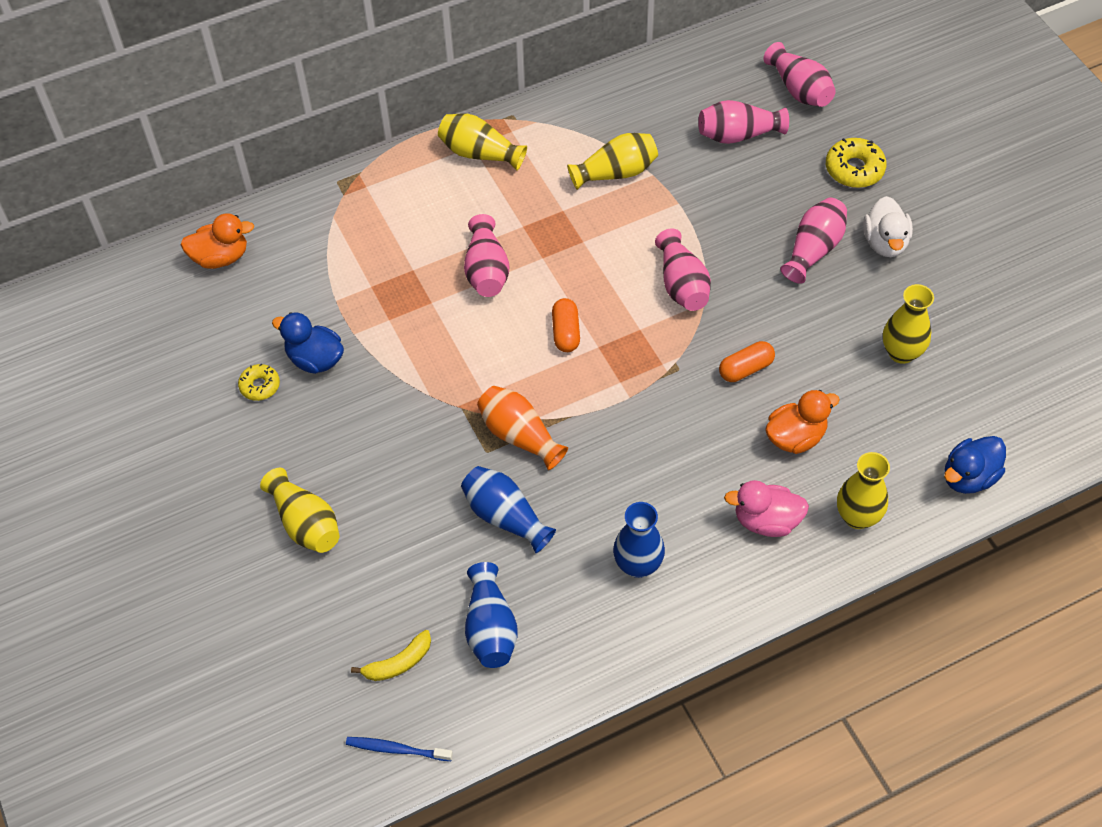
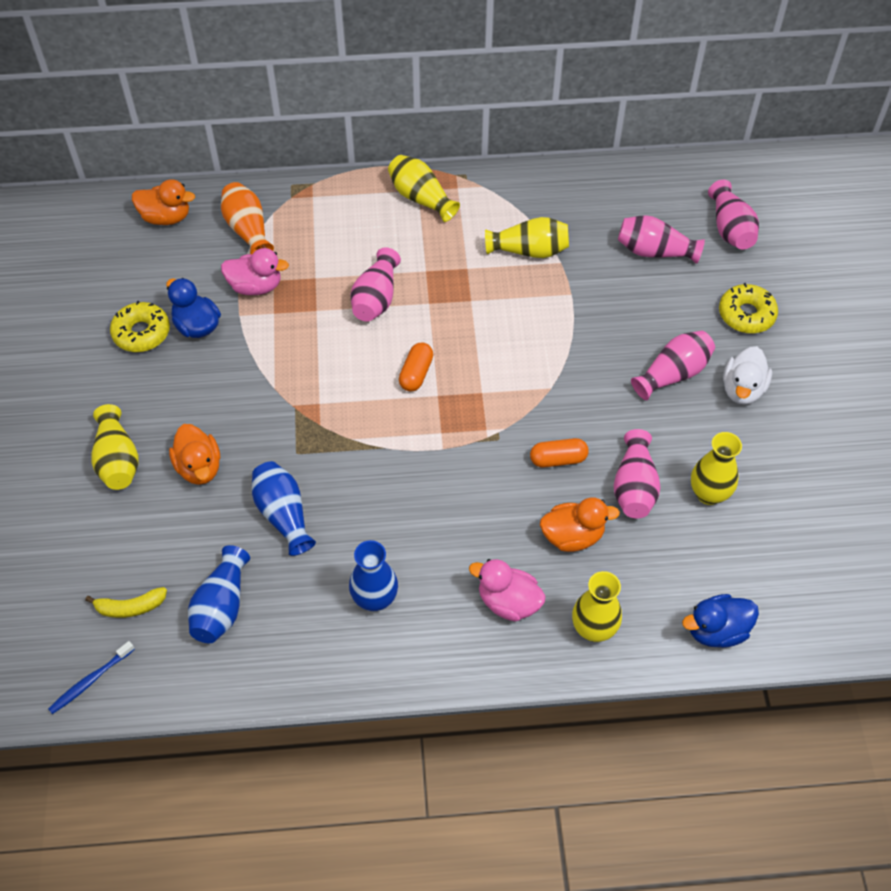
camera: 20 degrees right, 0 degrees up
(260, 386) = (141, 333): yellow donut -> yellow donut, size x1.58
(355, 298) = (256, 286): none -> pink duck
(394, 501) = (199, 467): none -> orange duck
(396, 749) = (90, 681): blue toothbrush -> blue toothbrush turned 75 degrees counterclockwise
(519, 436) = (331, 449): orange vase -> orange vase (248, 230)
(682, 284) = (538, 366): pink vase -> pink vase (634, 487)

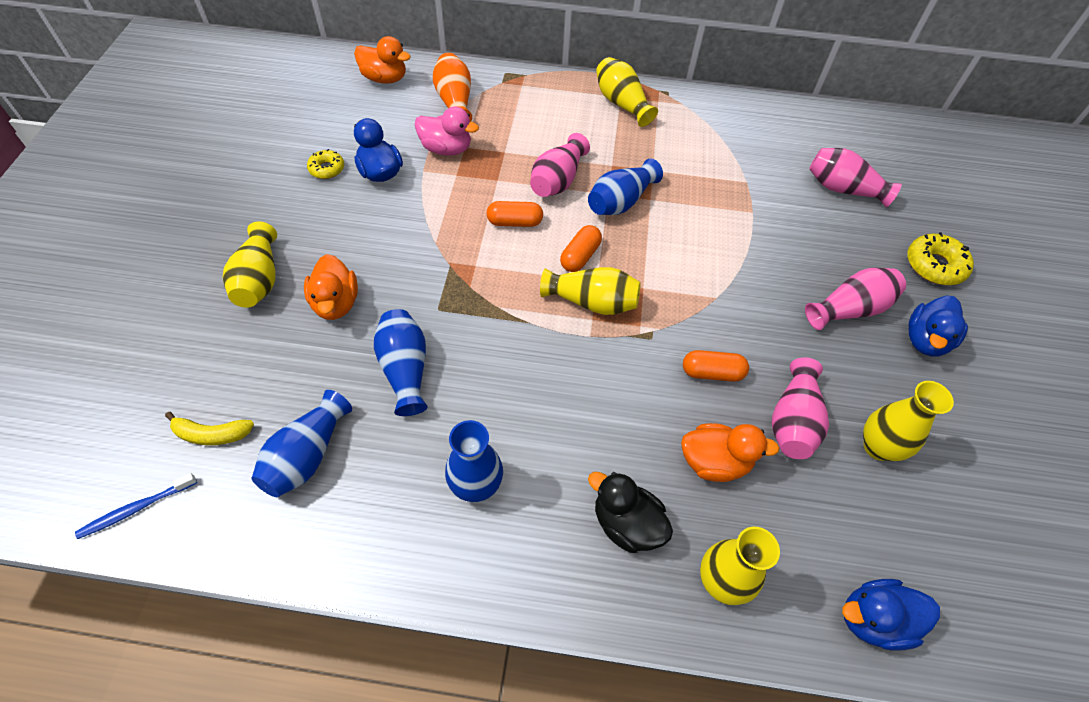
camera: 10 degrees right, 0 degrees up
(141, 333) = (327, 169): yellow donut -> yellow donut, size x0.63
(345, 351) = (515, 222): none -> orange capsule
(442, 309) = (620, 202): none -> blue vase
(508, 602) = (626, 524): pink duck -> black duck
(529, 250) = (717, 166): yellow vase -> yellow vase (592, 302)
(730, 229) = (923, 183): pink vase -> none
(742, 389) = (925, 340): white duck -> blue duck

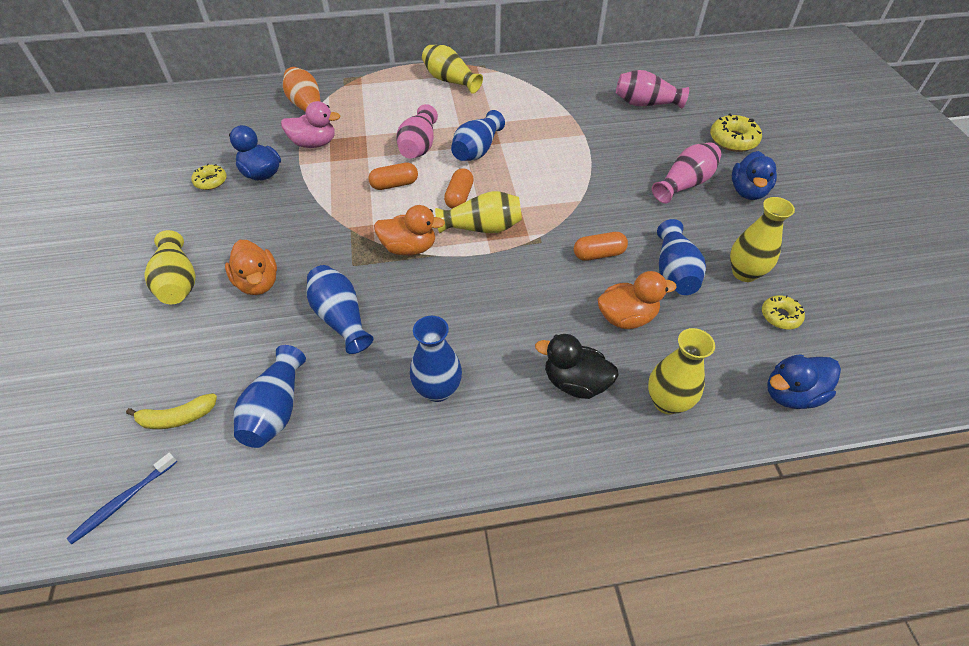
camera: 15 degrees left, 5 degrees down
(385, 79) = (239, 102): orange duck -> orange duck (409, 248)
(792, 421) = (674, 272): pink vase -> blue vase
(900, 516) = (780, 316): none -> yellow donut

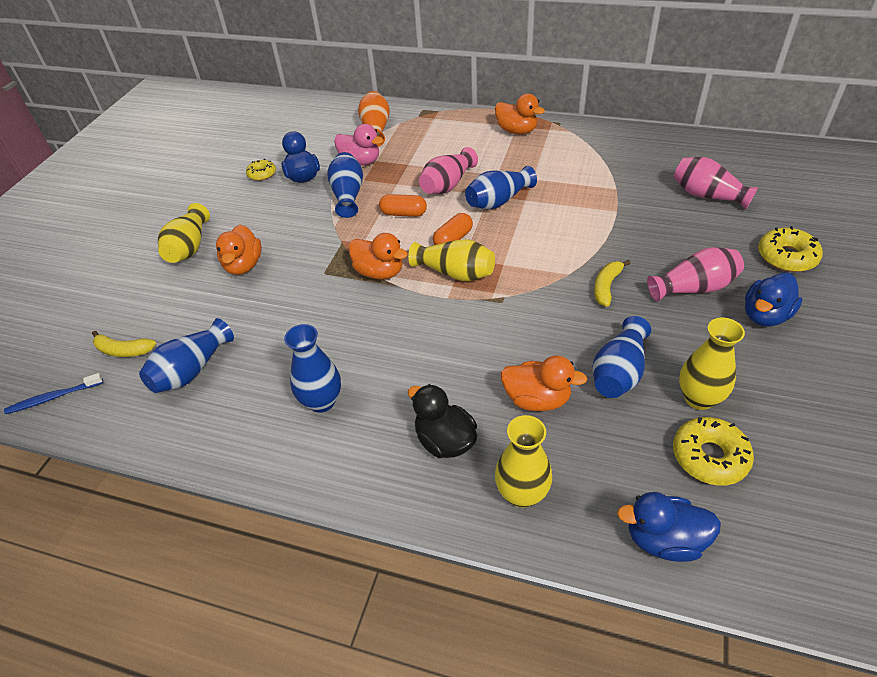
camera: 30 degrees right, 5 degrees down
(341, 318) = (286, 314): blue vase -> blue vase (348, 195)
(450, 80) = (516, 131): yellow vase -> orange duck
(598, 254) = (551, 330): orange capsule -> none
(618, 202) = (606, 287): none -> yellow banana
(780, 316) = (709, 457): yellow donut -> yellow donut, size x1.58

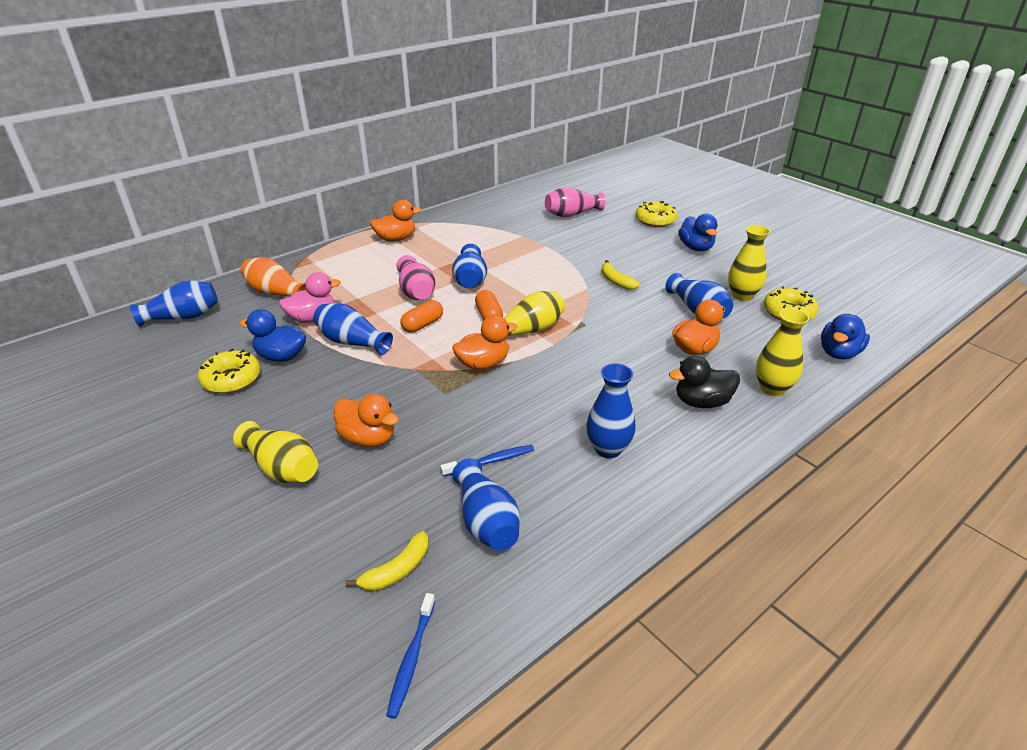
camera: 60 degrees left, 10 degrees down
(259, 339) = (490, 461): none -> blue toothbrush
(262, 174) = (231, 379): yellow donut -> yellow donut, size x1.58
(311, 115) = (183, 317): none -> blue vase
(694, 288) = (650, 256): pink vase -> none

